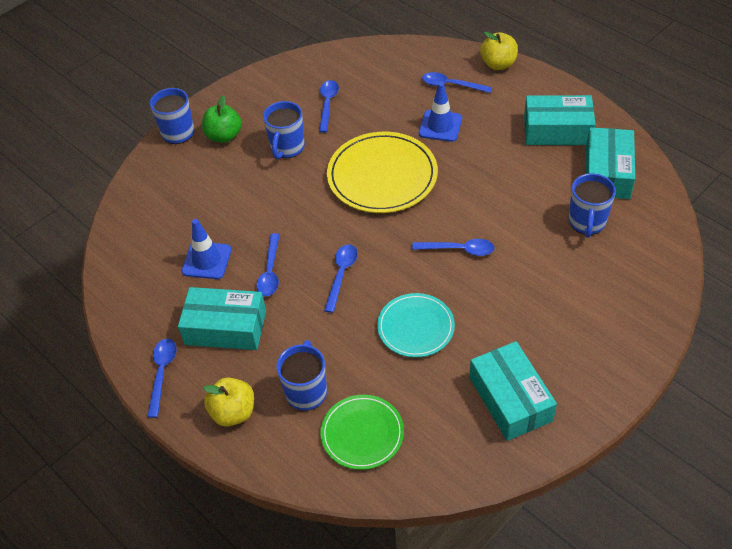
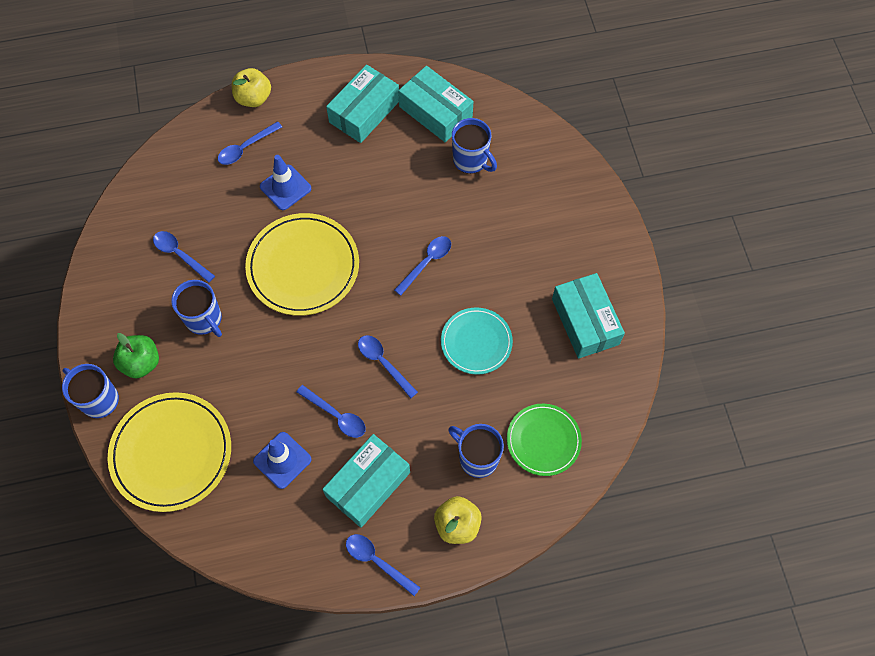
camera: 60 degrees left, 15 degrees up
(165, 194) = (171, 453): none -> yellow plate
(510, 399) = (585, 321): turquoise box -> turquoise box turned 60 degrees clockwise

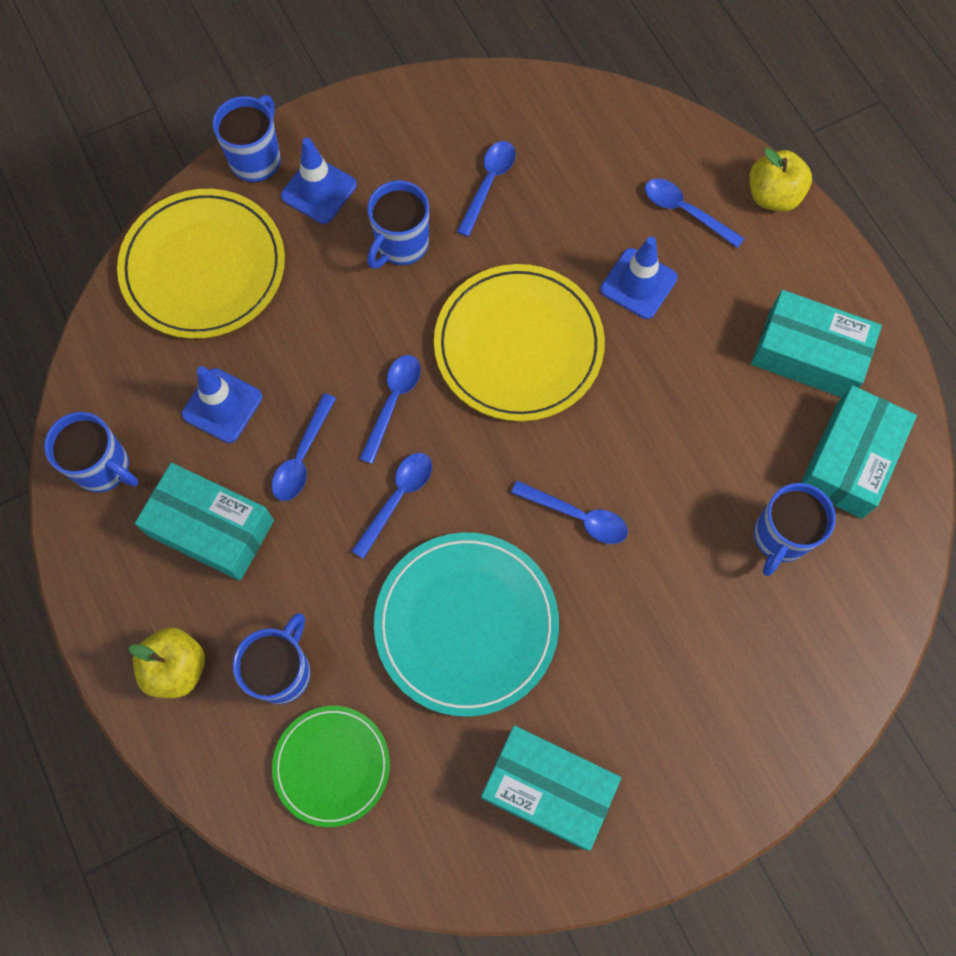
camera: 75 degrees right, 5 degrees up
(141, 363) = (319, 190): green apple -> blue traffic cone
(302, 549) = (104, 468): none -> blue mug
(377, 561) = (104, 570): blue spoon -> blue spoon (393, 402)
(476, 342) = (466, 624): turquoise plate -> turquoise plate, size x1.63
(585, 321) = (548, 788): turquoise box -> turquoise box turned 60 degrees clockwise

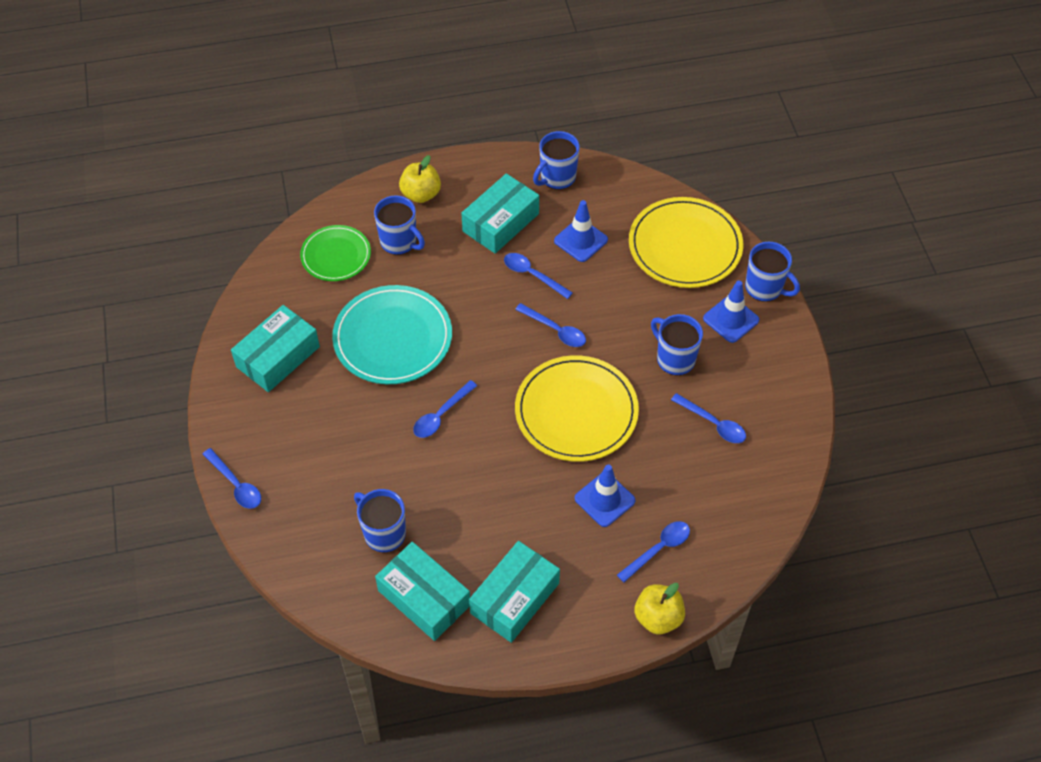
camera: 105 degrees right, 15 degrees down
(397, 498) = (487, 319): blue spoon -> blue spoon (236, 484)

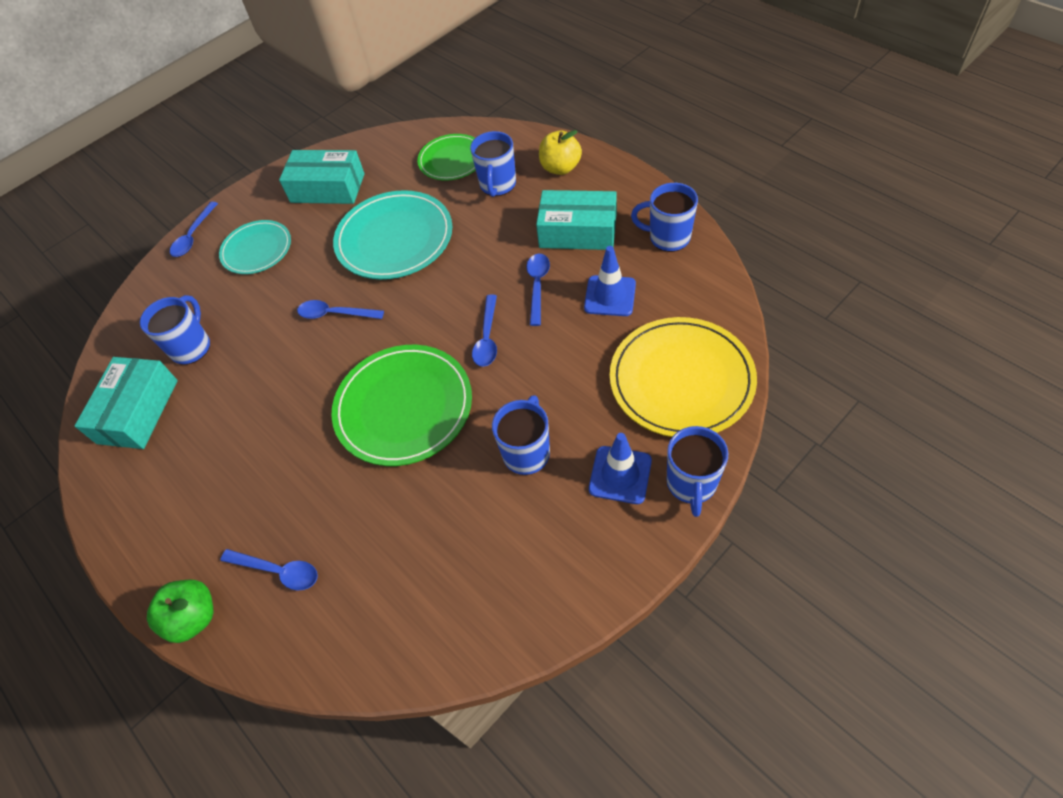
camera: 65 degrees right, 0 degrees up
(306, 441) = (257, 249): none -> turquoise plate
(514, 598) = (165, 478): turquoise box -> none
(576, 411) = (403, 407): yellow plate -> green plate
(604, 499) = (313, 489): blue traffic cone -> none
(658, 617) = (194, 617): yellow apple -> green apple
(713, 423) = (468, 535): blue spoon -> none

